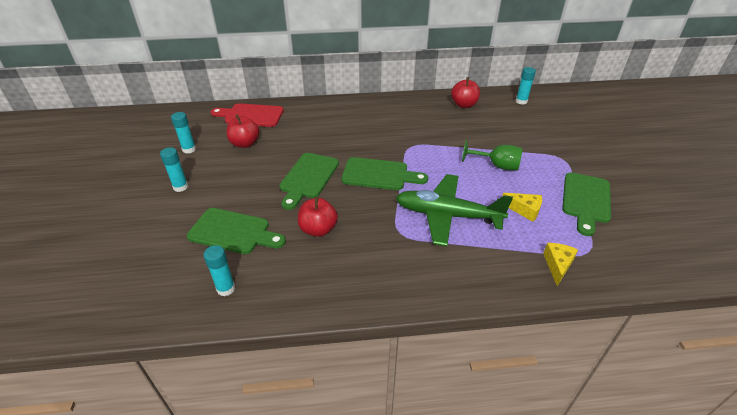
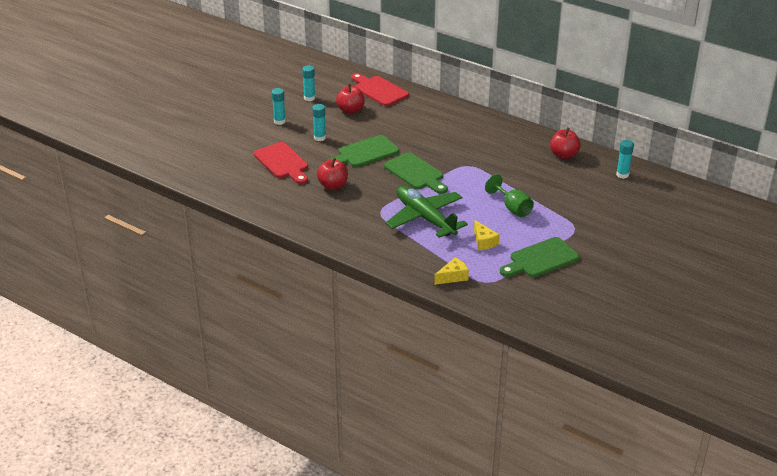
camera: 40 degrees right, 5 degrees down
(226, 288) = (248, 189): turquoise glue stick -> turquoise glue stick (320, 138)
(233, 232) = (282, 162): green cutting board -> red cutting board

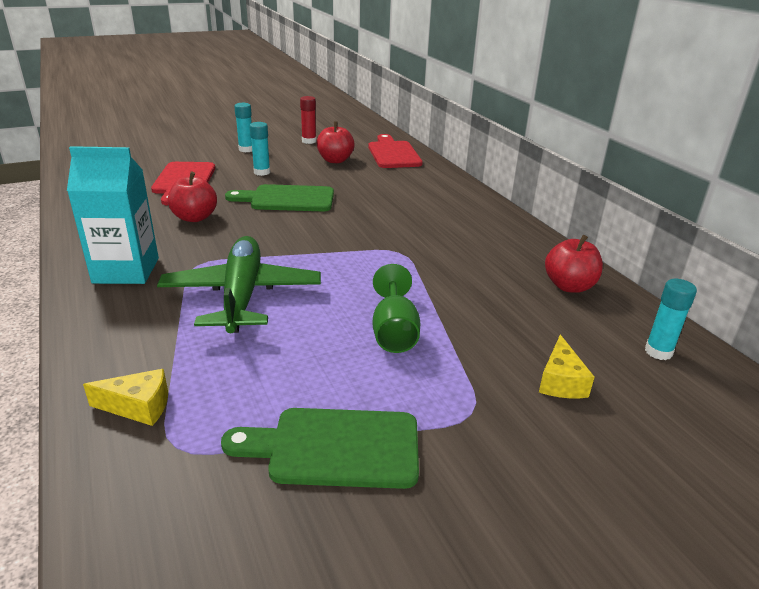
camera: 30 degrees right, 5 degrees down
(309, 98) = (309, 141): turquoise glue stick -> red glue stick
(350, 229) = (126, 270): none -> turquoise carton
(416, 173) = (315, 238): green cutting board -> none
(484, 242) = (276, 367): yellow cheese -> yellow cheese (560, 381)

